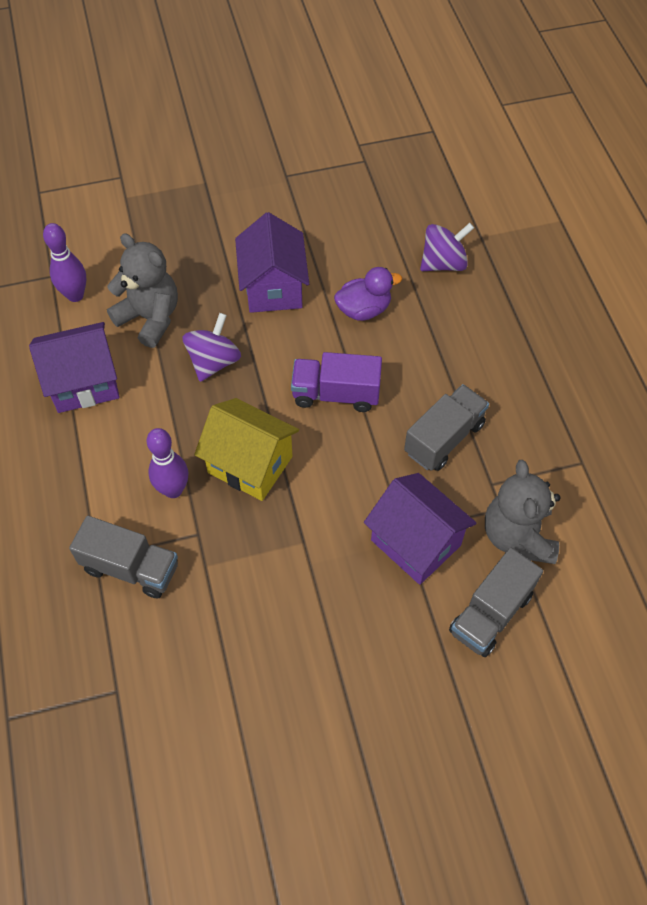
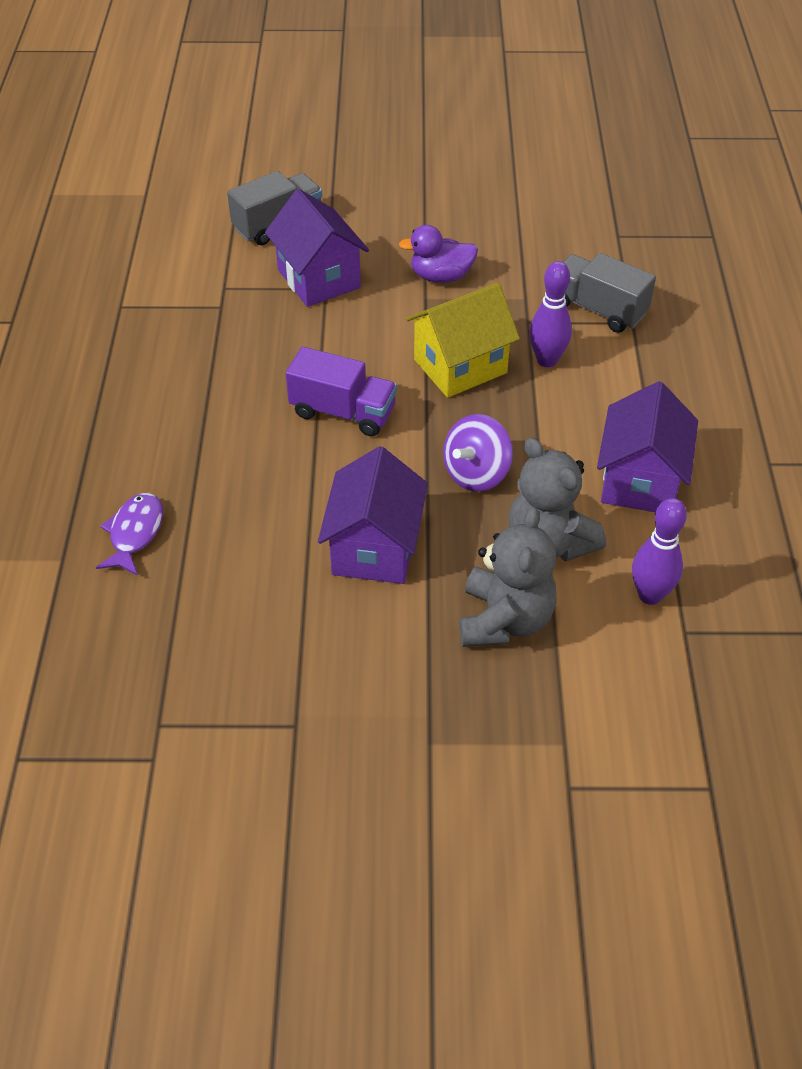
camera: 165 degrees left, 10 degrees down
(84, 383) = (640, 481): purple house -> purple house turned 75 degrees counterclockwise
(250, 464) = (460, 366): yellow house -> yellow house turned 75 degrees counterclockwise
(364, 309) = (268, 496): purple duck -> purple duck (441, 276)
(443, 263) = (135, 533): purple spinning top -> purple fish
(444, 438) = (246, 350): grey truck -> none
(517, 536) = (221, 267): grey teddy bear -> grey teddy bear (504, 620)

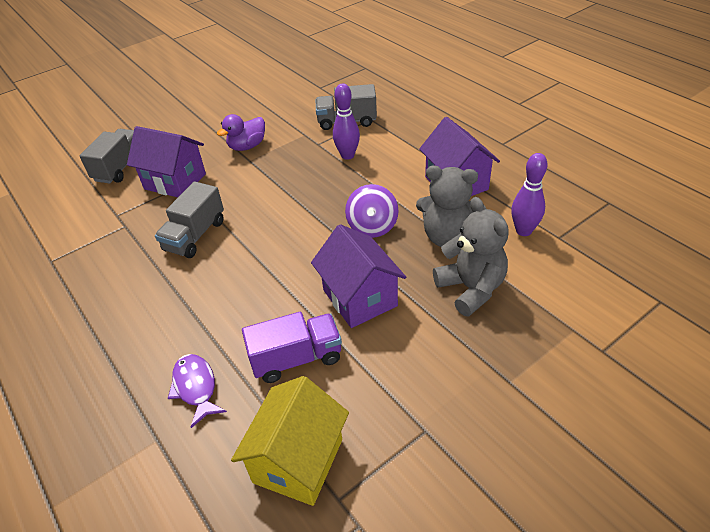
camera: 35 degrees left, 5 degrees down
(278, 363) = (195, 236): none -> grey truck
(343, 412) = (262, 239): purple truck -> purple truck (296, 358)
(460, 366) = (305, 181): yellow house -> yellow house (298, 461)

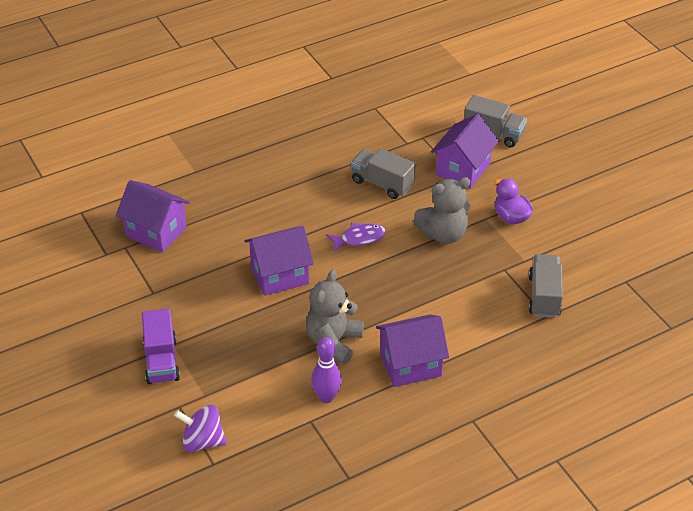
camera: 95 degrees right, 0 degrees up
(196, 387) = (227, 187): purple fish -> purple fish (359, 238)
(296, 358) = (233, 236): purple truck -> purple truck (161, 360)
(298, 461) = (156, 232): yellow house -> purple house
(347, 155) = (477, 289): purple bowling pin -> none
(372, 227) = (362, 293): purple spinning top -> purple spinning top (202, 441)
(471, 289) = (267, 343): grey teddy bear -> grey teddy bear (443, 234)

